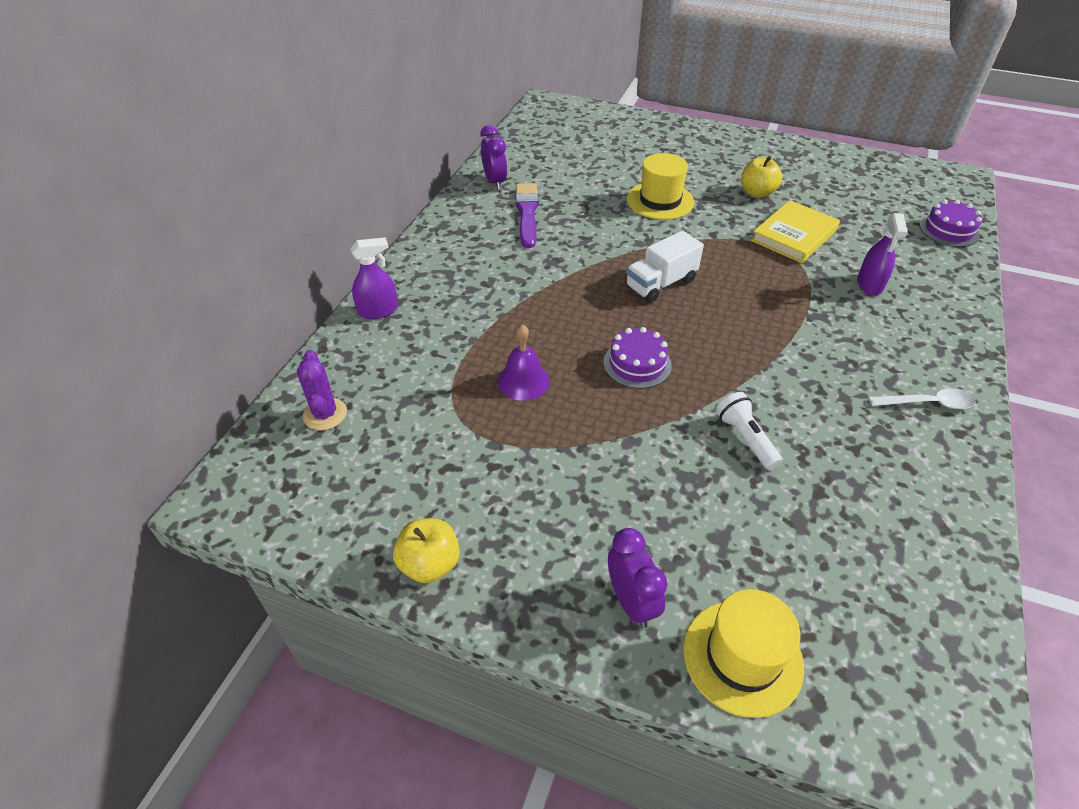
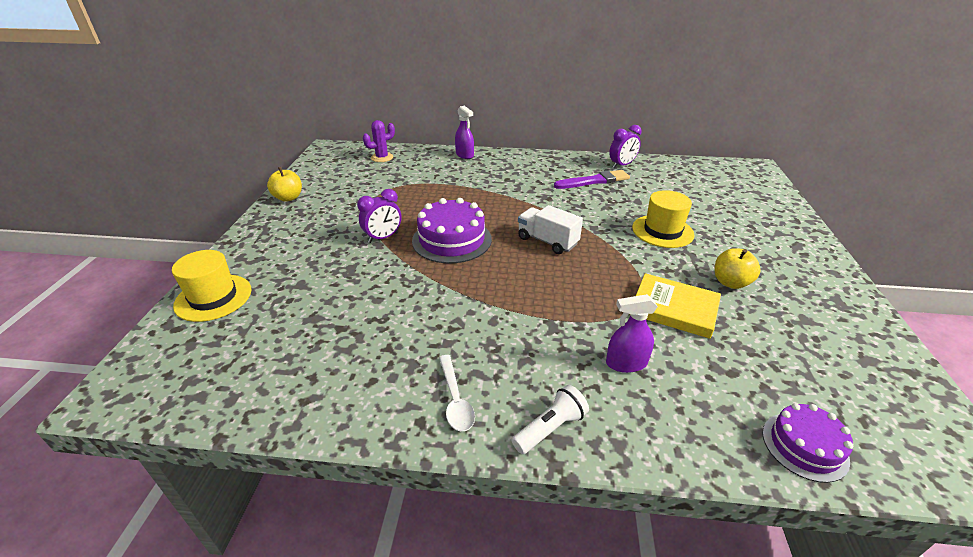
camera: 75 degrees right, 10 degrees down
(523, 381) = (422, 203): purple bell -> none
(631, 602) = (257, 256): purple clock -> purple clock (383, 237)
(637, 364) = (452, 240): purple cake -> purple cake, size x1.63
(745, 439) = (389, 291): white flashlight -> white flashlight (550, 428)

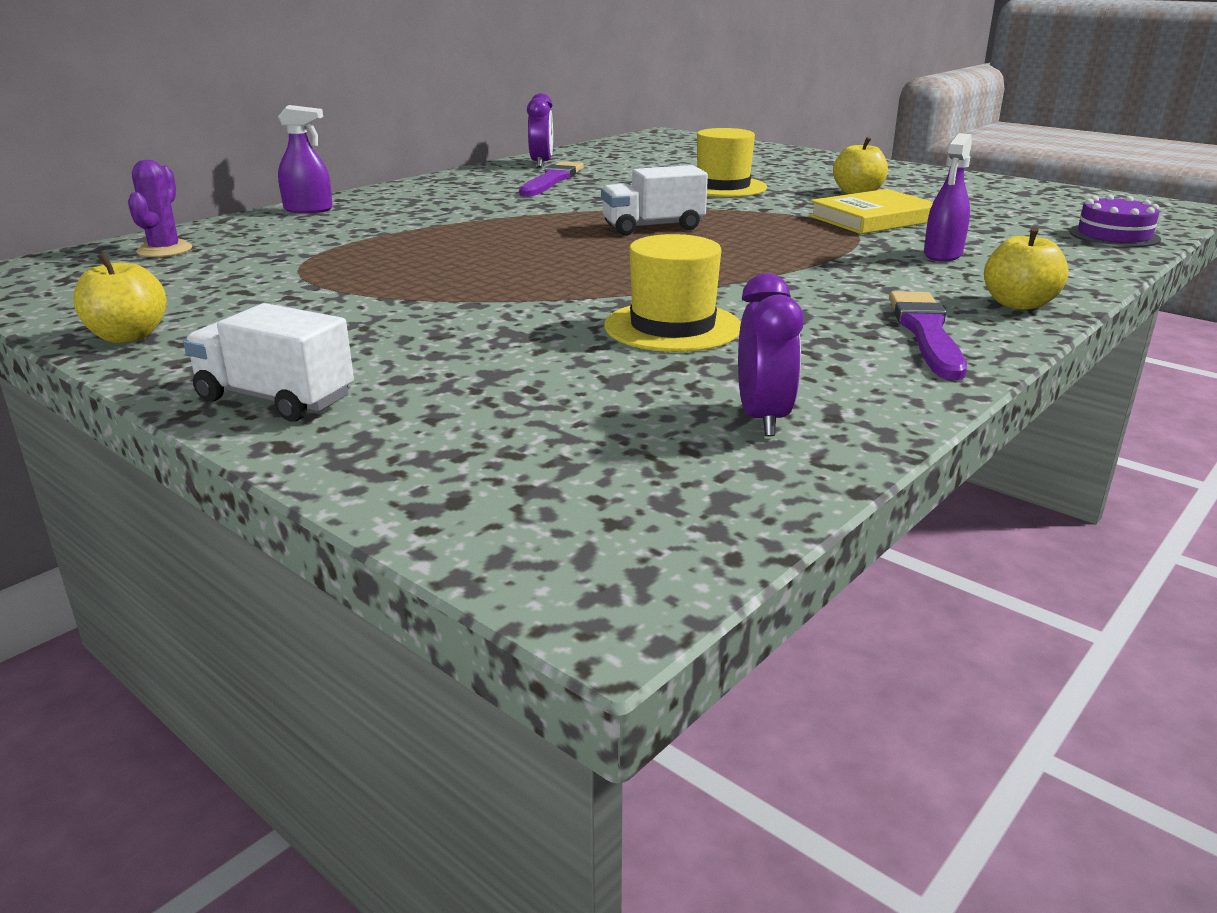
camera: 55 degrees left, 10 degrees down
(213, 297) = (399, 451): yellow hat -> yellow hat (672, 327)
(248, 251) = (275, 399): none -> white truck
(383, 237) = (458, 298): purple clock -> purple clock (763, 418)
(452, 240) = (552, 265): purple cake -> none
(455, 399) = (926, 333): white spoon -> purple brush
(550, 428) = (1018, 304): white flashlight -> yellow apple

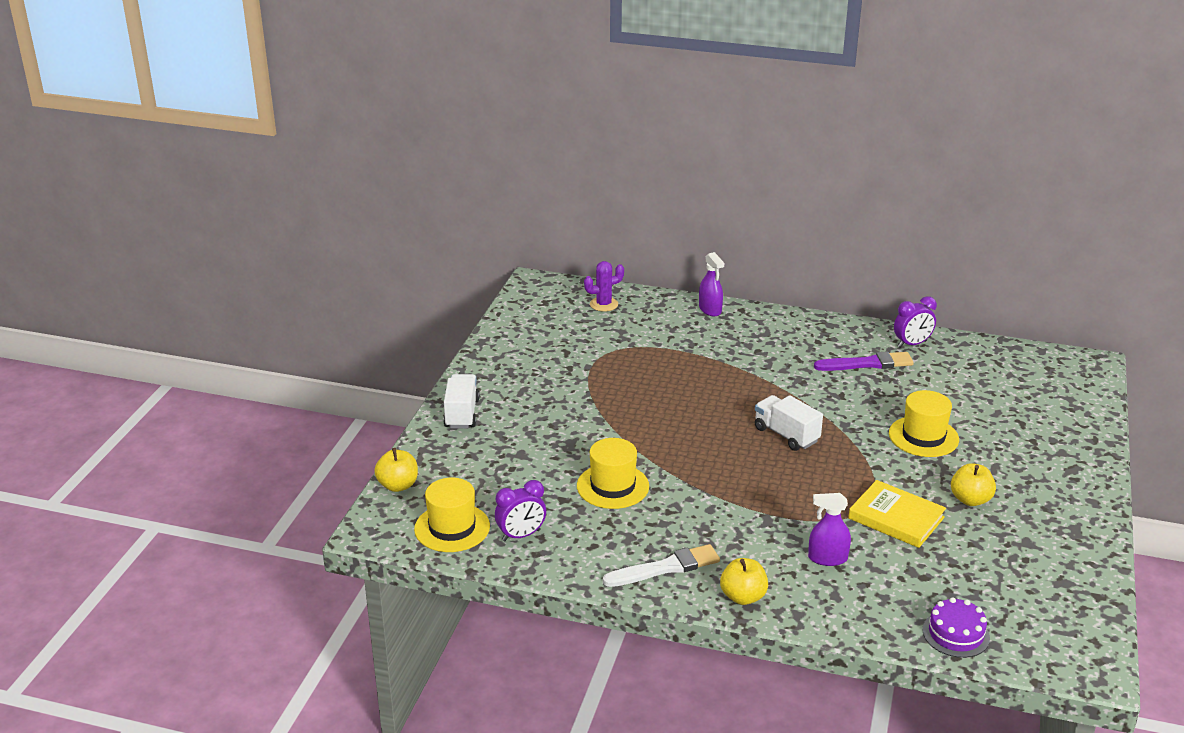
camera: 65 degrees right, 5 degrees up
(128, 336) = (495, 352): yellow apple -> yellow apple (398, 485)
(681, 483) = (452, 528): none -> yellow hat
(926, 333) = (665, 568): purple brush -> white brush

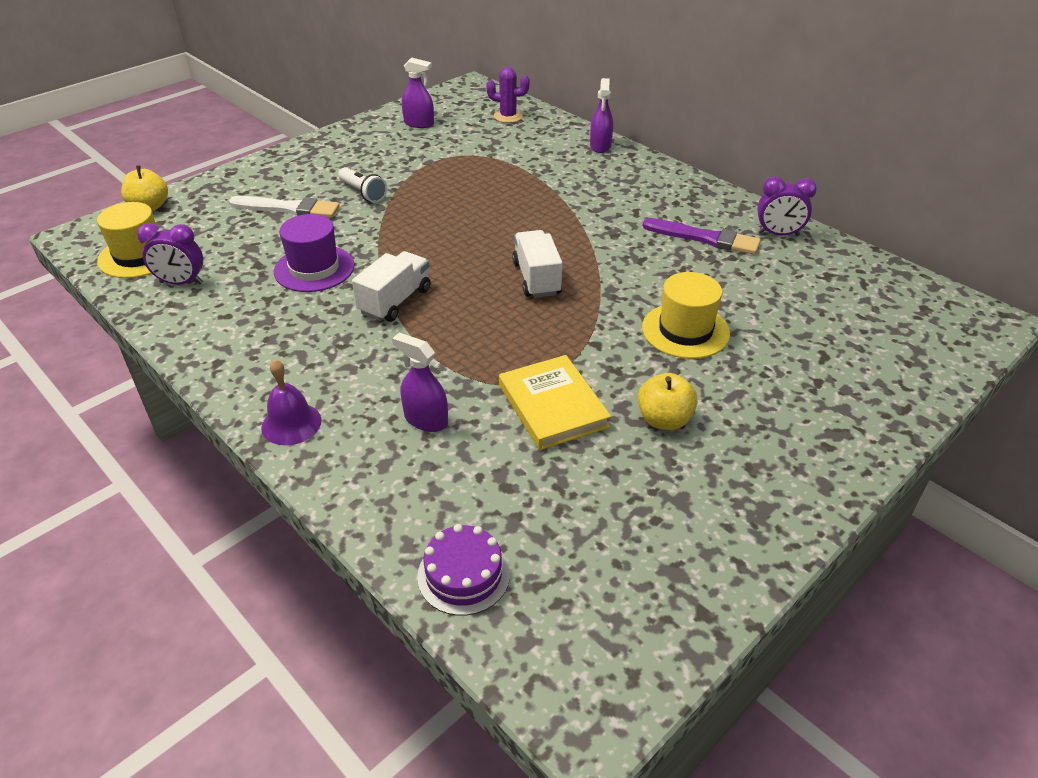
camera: 30 degrees right, 10 degrees up
(462, 414) = (276, 167): white truck -> white truck (395, 301)
(535, 334) = (419, 123): none -> purple spray bottle
(569, 412) = (363, 193): none -> white flashlight
(612, 486) = (314, 268): yellow hat -> purple hat
(665, 568) = (259, 362): white brush -> white brush (288, 208)
(743, 597) = (291, 423): yellow apple -> purple bell

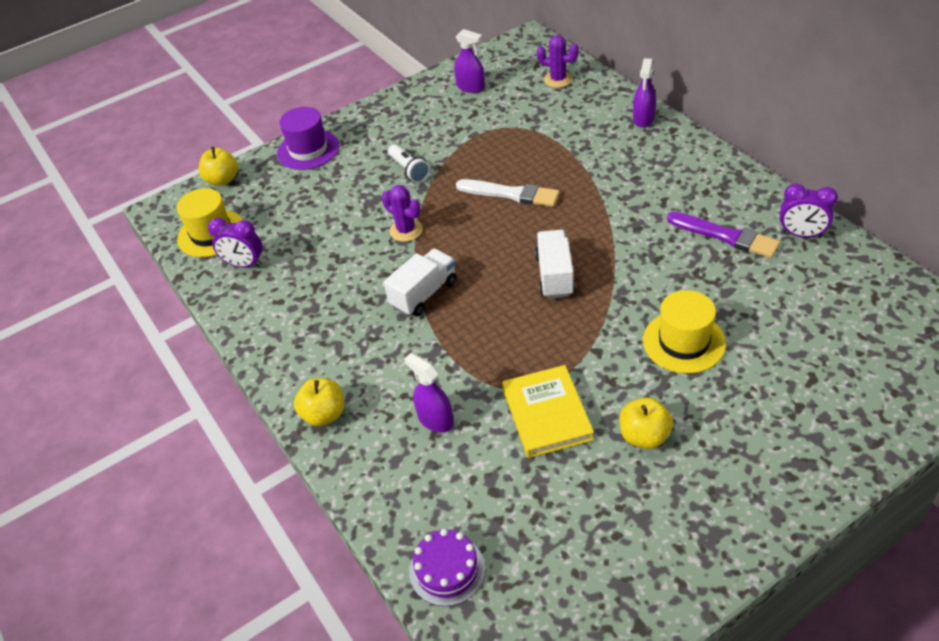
camera: 15 degrees right, 5 degrees up
(288, 208) = (341, 186): white brush -> white brush (511, 194)
(291, 423) = (324, 414): purple bell -> yellow apple
(314, 268) = (357, 254): purple hat -> purple hat (308, 150)
(367, 245) = (406, 230): none -> purple cactus

